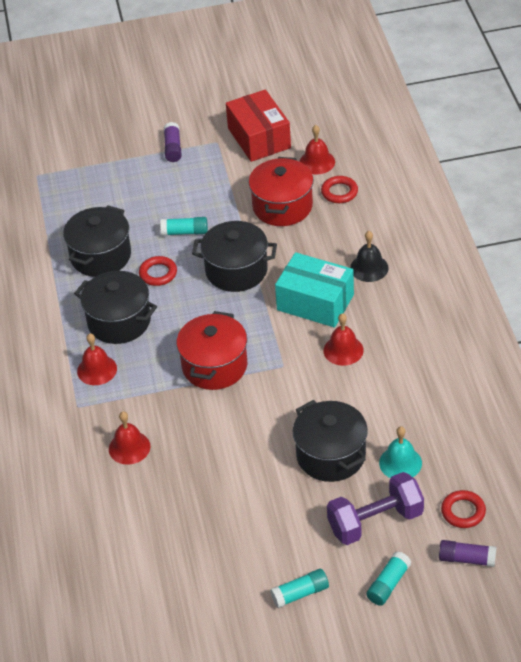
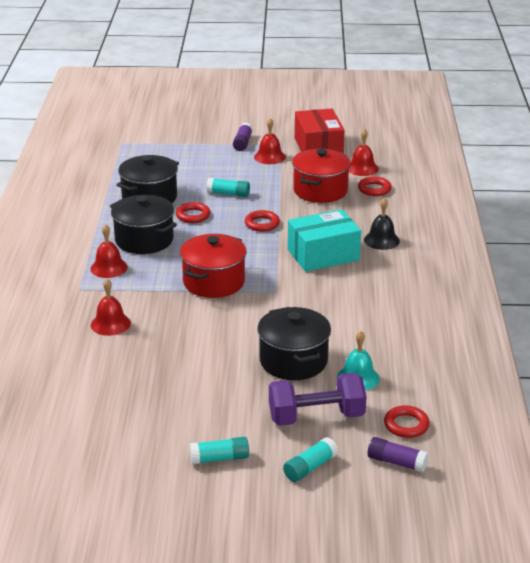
camera: 10 degrees right, 15 degrees down
(236, 270) = (262, 224): black pot -> red ring
(315, 302) = (323, 255): turquoise box -> turquoise box turned 60 degrees counterclockwise
(343, 350) = (335, 290): red bell -> red bell (269, 157)

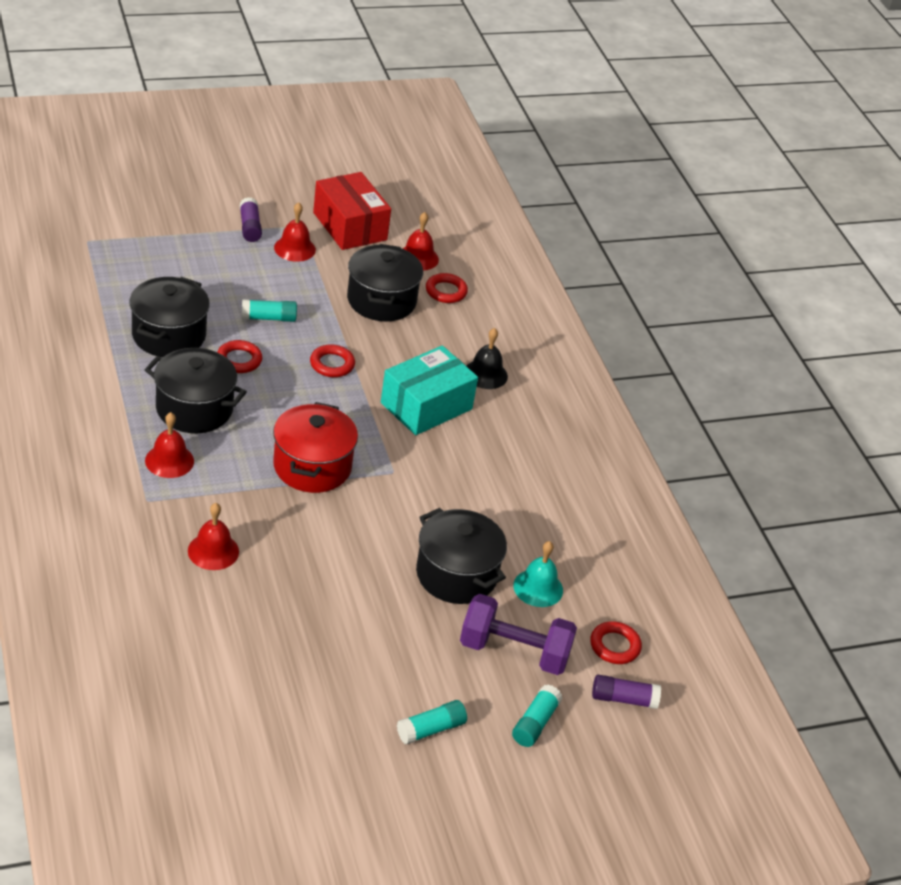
camera: 25 degrees left, 10 degrees up
(316, 417) = (514, 651): purple dumbbell -> purple dumbbell turned 45 degrees clockwise
(320, 190) = (381, 300): red pot -> black pot

